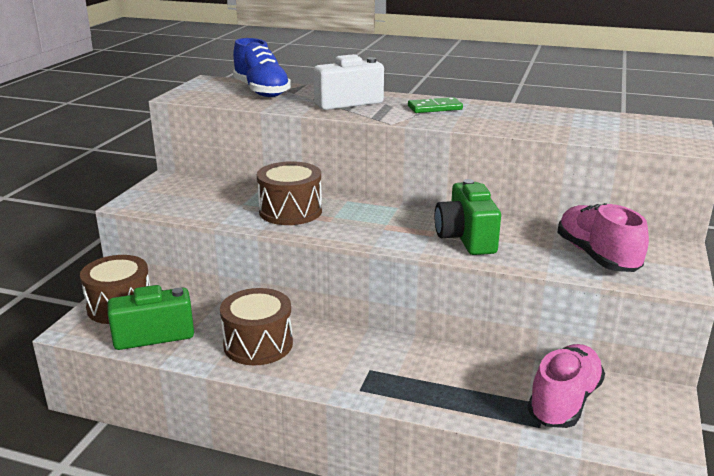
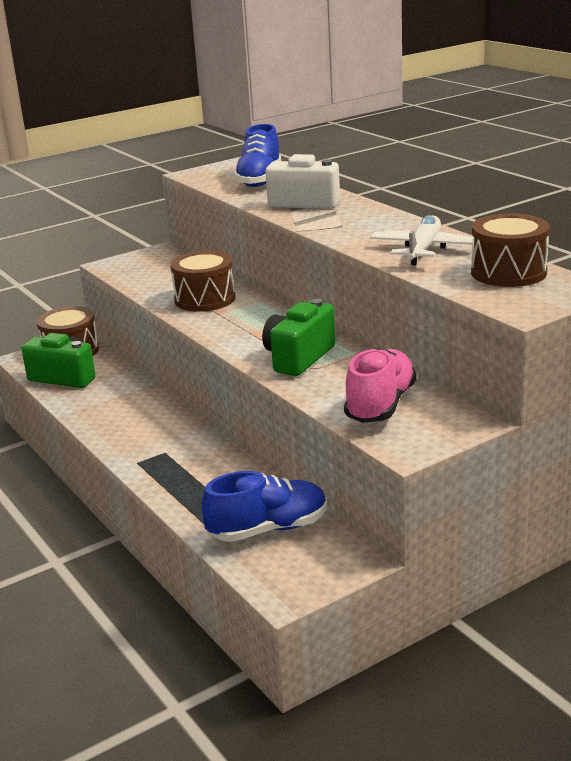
camera: 40 degrees right, 0 degrees up
(258, 344) = (118, 407): brown drum -> brown drum (508, 272)
(435, 108) = (369, 223): green domino -> none
(523, 119) = (423, 250): none -> white plane
(564, 401) = (268, 529): pink shoe -> blue shoe

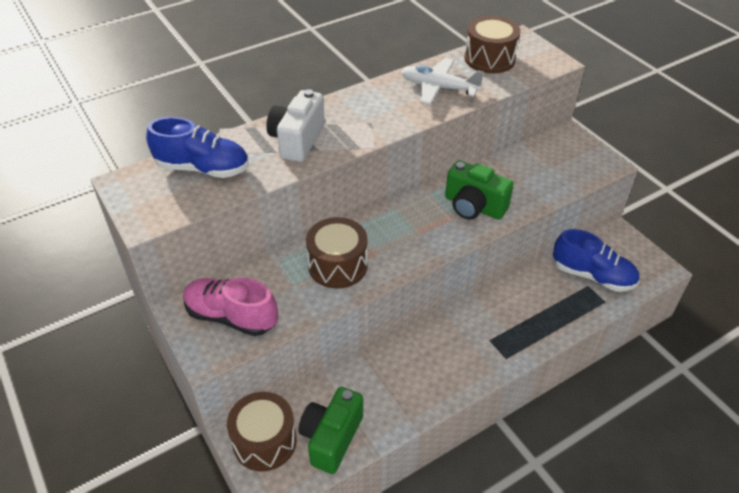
camera: 90 degrees left, 20 degrees up
(268, 529) = (592, 275): blue shoe -> blue shoe turned 135 degrees clockwise
(380, 405) = (550, 170): pink shoe -> pink shoe (231, 316)

